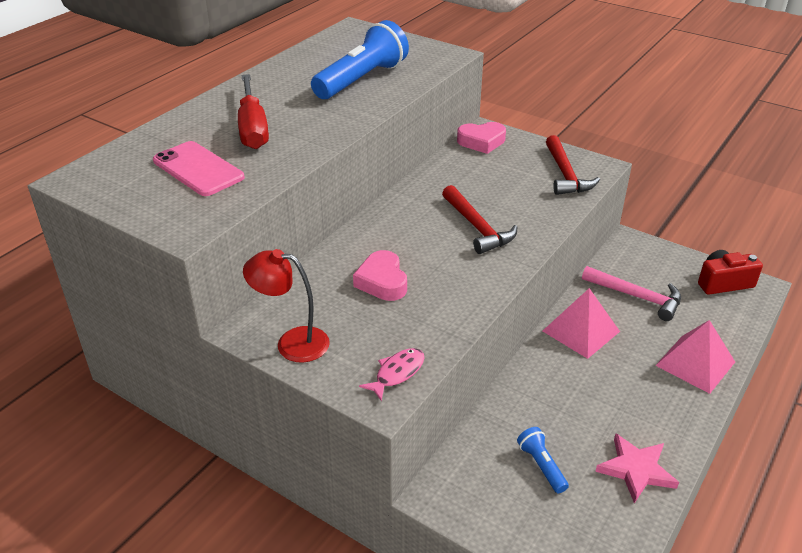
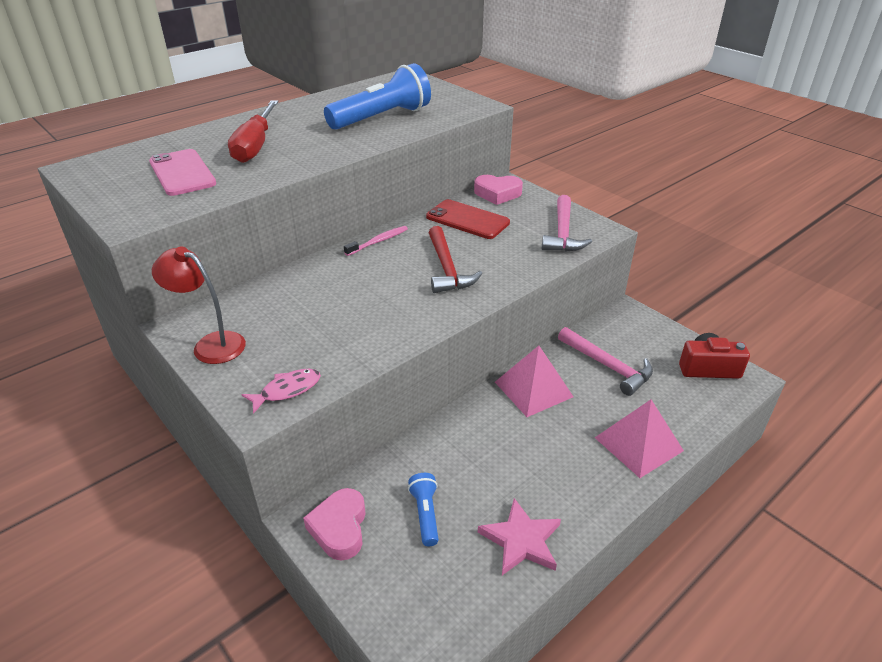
camera: 15 degrees right, 0 degrees up
(382, 281) = (327, 303): pink heart -> pink heart (339, 528)
(394, 210) = (378, 241): none -> pink toothbrush
(468, 174) = (467, 220): none -> red phone
(565, 174) = (563, 233): red hammer -> pink hammer

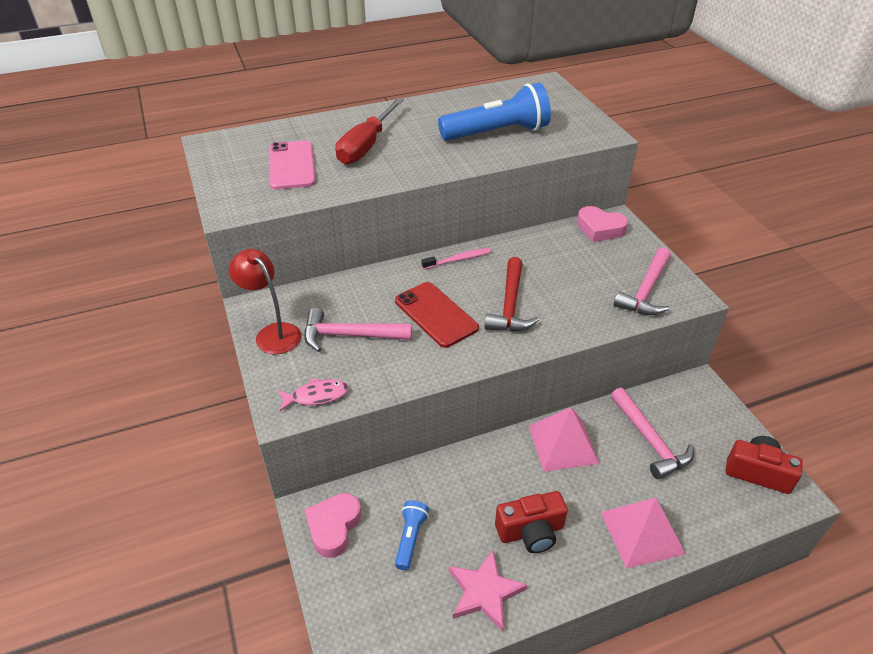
camera: 20 degrees right, 5 degrees up
(298, 328) = (350, 335): none -> pink hammer
(467, 220) = (555, 253): red phone -> red phone (436, 314)
(539, 473) = (531, 531): none -> red camera

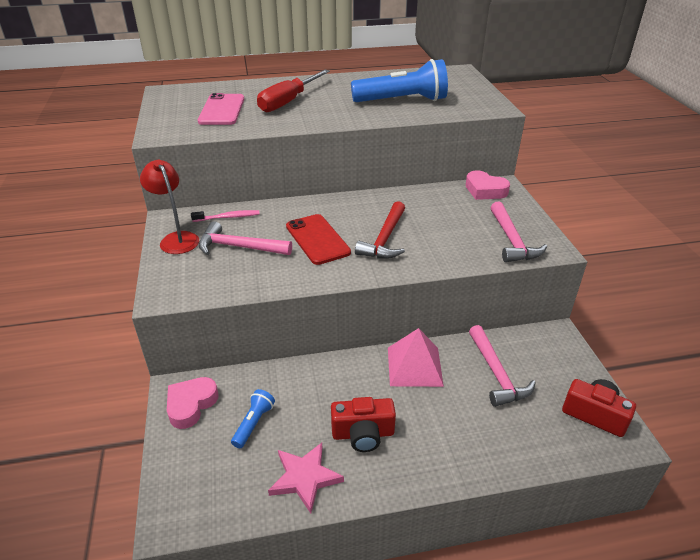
camera: 10 degrees right, 5 degrees down
(316, 396) = (193, 288): pink fish -> none
(458, 259) = (352, 201): pink toothbrush -> pink toothbrush (228, 217)
(642, 532) = (467, 450): pink pyramid -> none
(646, 291) = (512, 240): pink hammer -> pink hammer turned 45 degrees counterclockwise

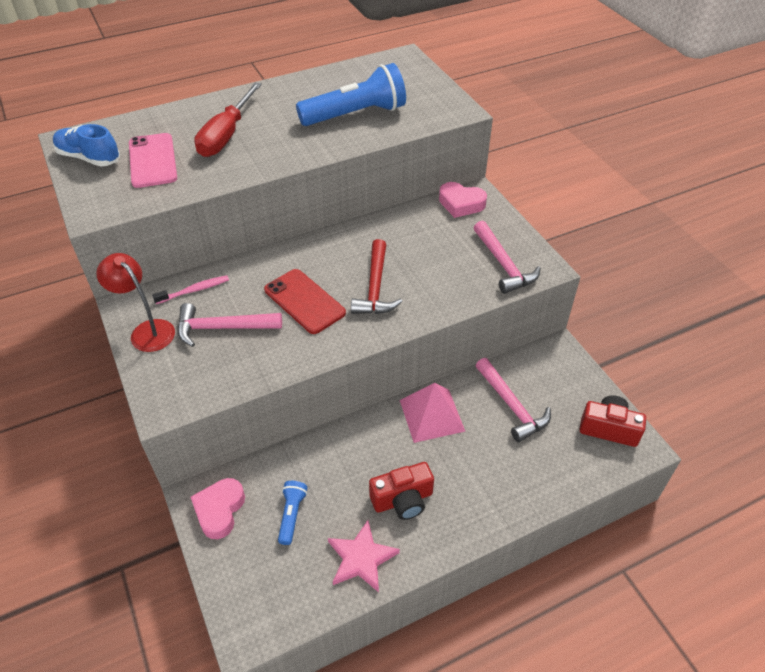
camera: 15 degrees left, 10 degrees up
(174, 103) = (89, 158): none -> blue shoe

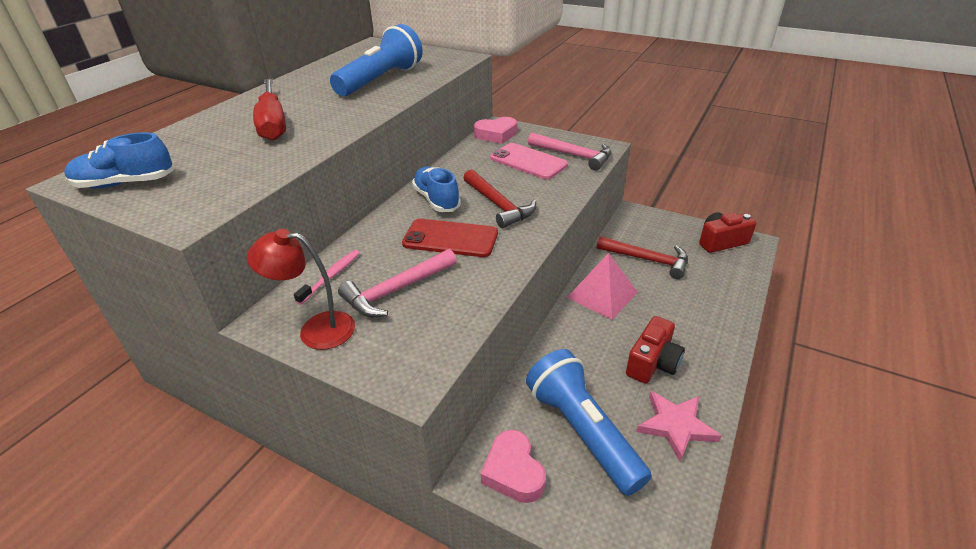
camera: 35 degrees left, 10 degrees down
(152, 161) = (212, 162): pink phone -> pink phone (528, 161)
(292, 515) = (582, 431): blue flashlight -> blue flashlight, size x2.12
(334, 255) = (436, 200): none -> blue shoe
(512, 406) = (648, 260): pink hammer -> red hammer

